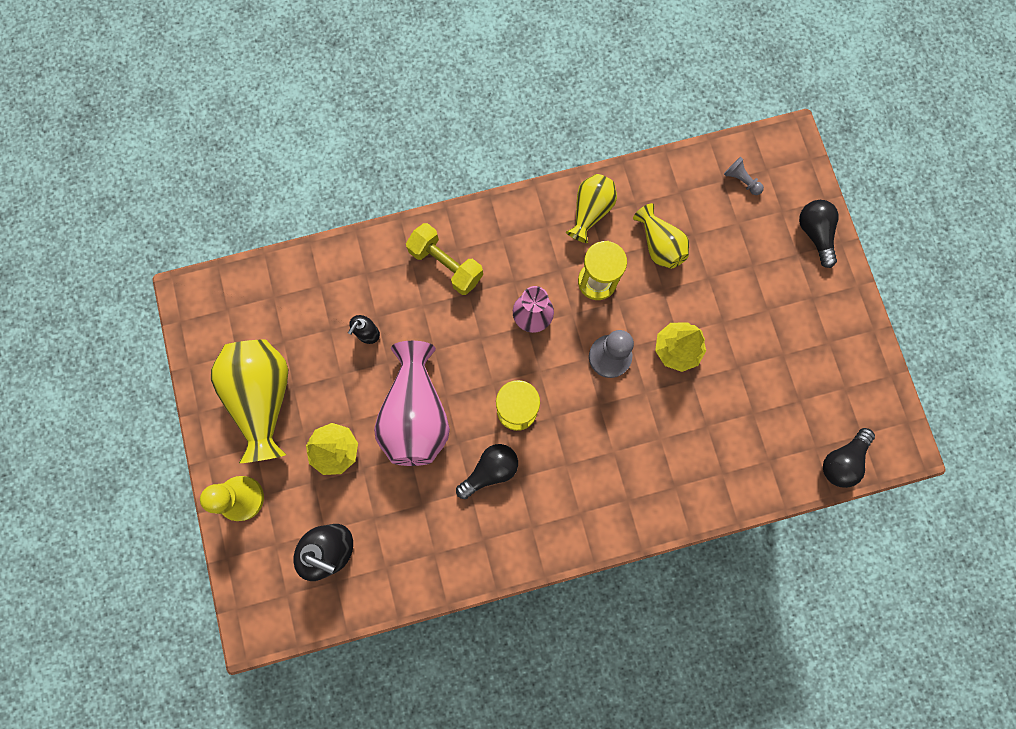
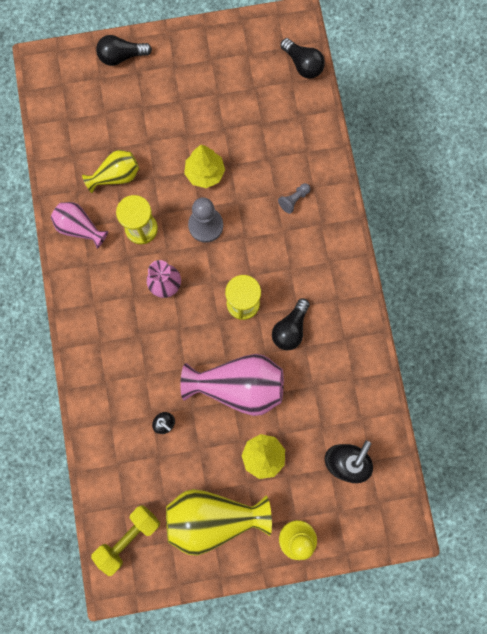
camera: 85 degrees left, 0 degrees up
(446, 265) = (112, 352): yellow dumbbell -> yellow dumbbell (128, 537)
(490, 470) = (290, 329): black light bulb -> black light bulb turned 120 degrees counterclockwise
(590, 212) = (80, 228): yellow vase -> pink vase
(741, 180) = (68, 105): grey pawn -> grey pawn (294, 200)

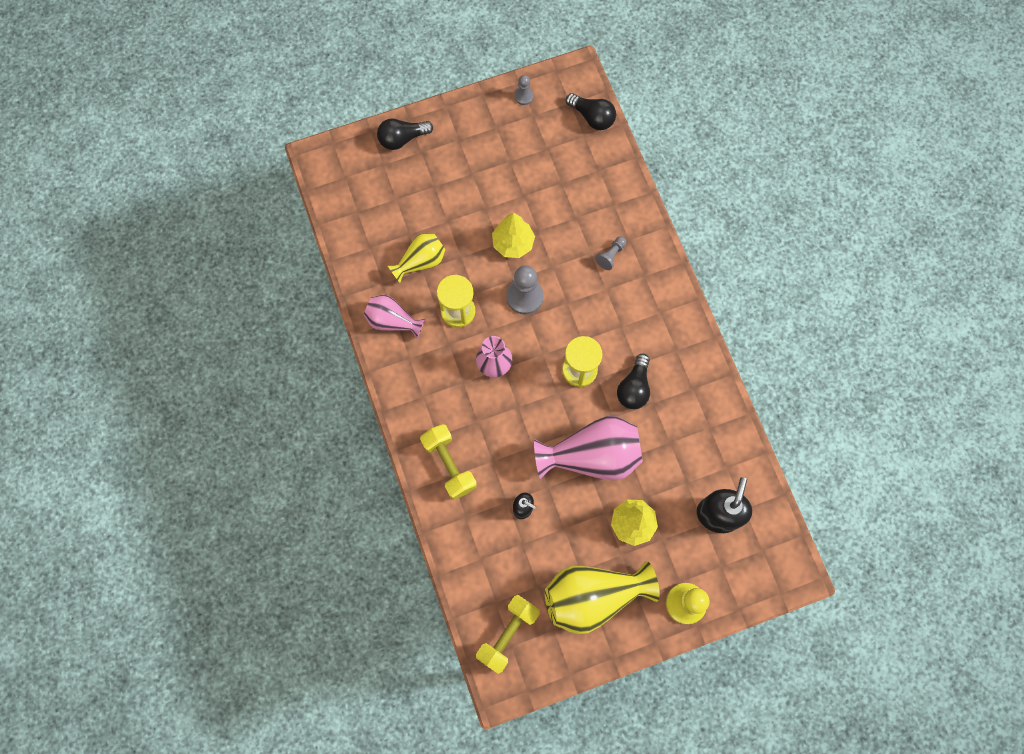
camera: 10 degrees left, 5 degrees down
(105, 371) = (449, 464): none -> yellow dumbbell
(242, 34) = (523, 96): none -> grey pawn

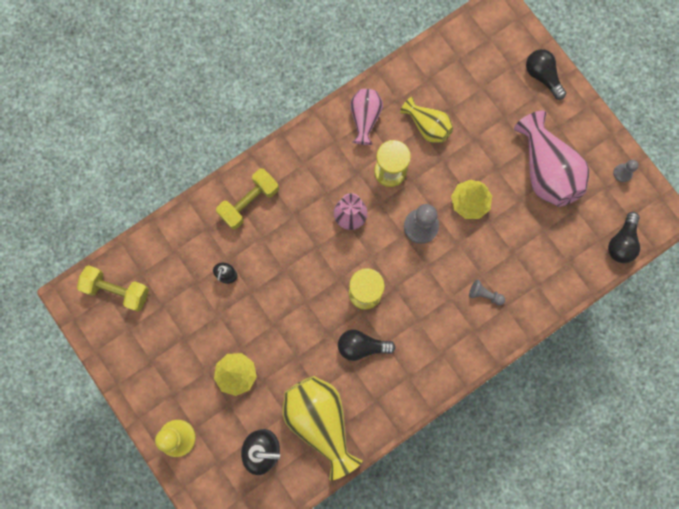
camera: 75 degrees right, 5 degrees up
(592, 456) = (288, 323): pink vase -> pink vase (546, 170)
(593, 596) = (164, 355): yellow vase -> yellow vase (320, 421)

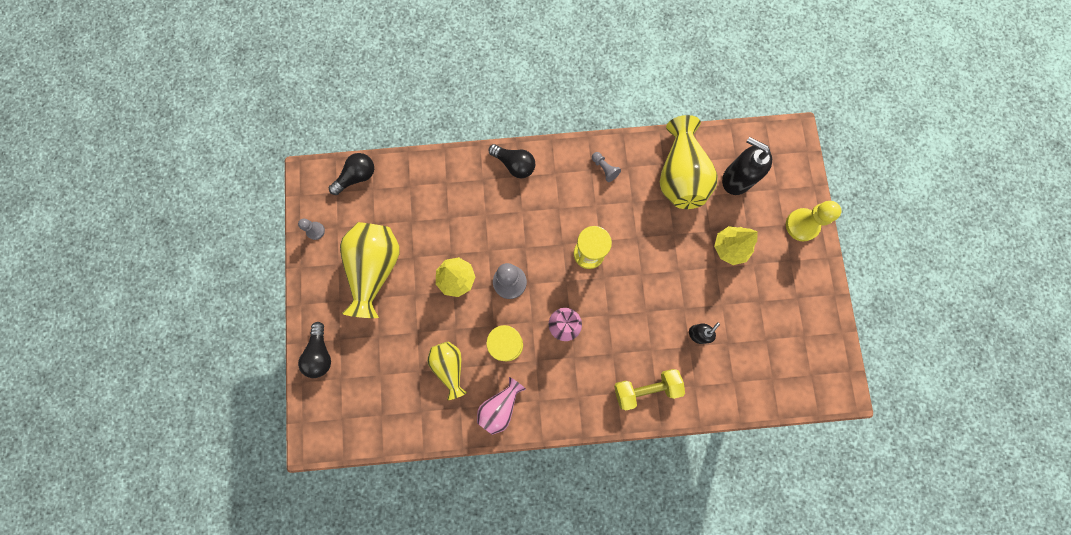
camera: 150 degrees left, 0 degrees up
(117, 290) = (800, 375): yellow dumbbell -> none
(361, 346) = (615, 213): black light bulb -> black light bulb (514, 165)
(484, 294) = (492, 198): grey pawn -> grey pawn (604, 169)
(546, 170) = (375, 269): pink vase -> yellow vase

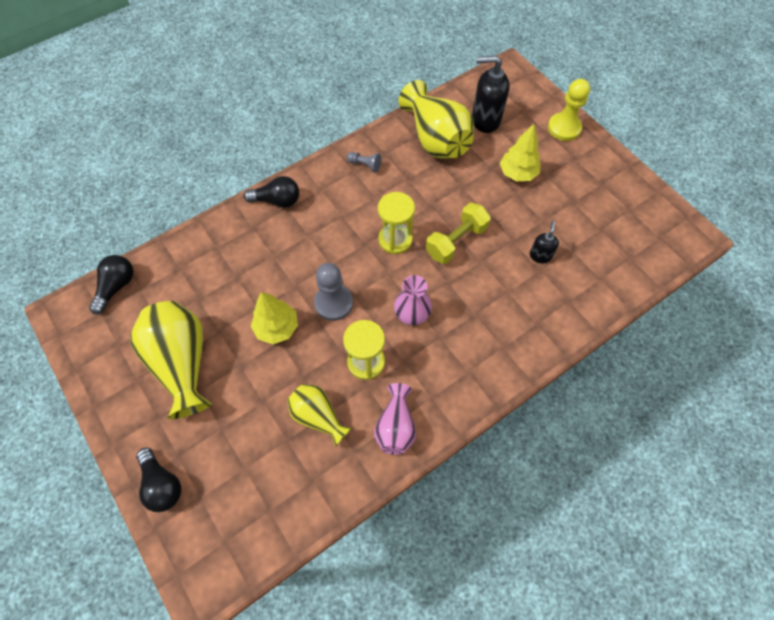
camera: 30 degrees left, 15 degrees down
(315, 231) = (94, 360): grey pawn -> none
(646, 388) = (526, 328): yellow dumbbell -> yellow dumbbell (456, 241)

